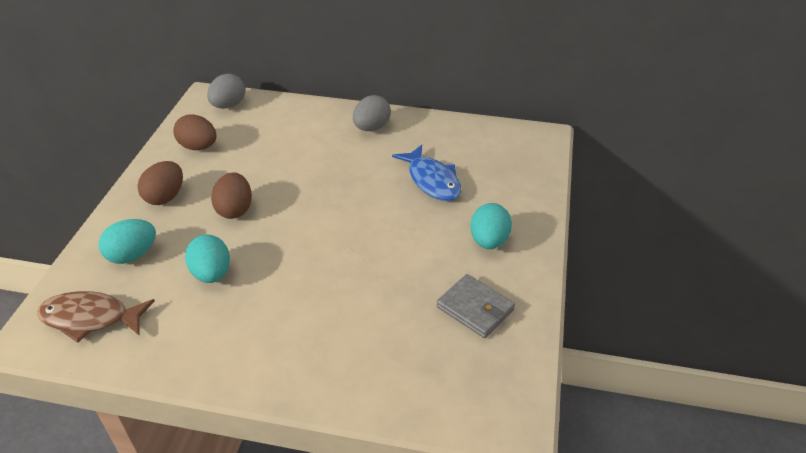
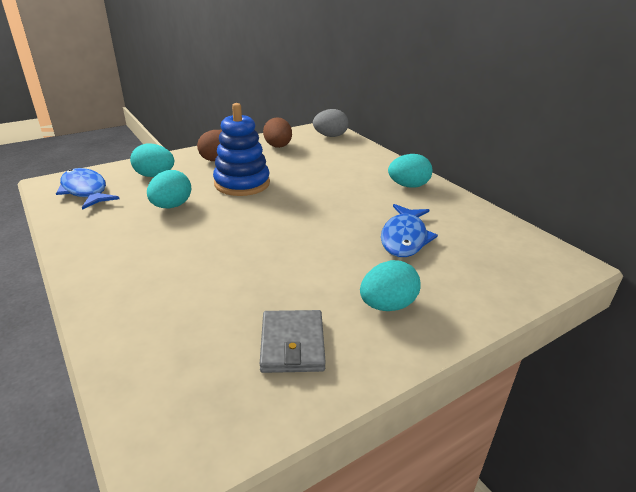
camera: 45 degrees right, 10 degrees down
(90, 318) = (85, 190): brown fish -> blue fish
(235, 209) = (242, 183): brown egg -> blue stacking toy
(371, 128) = (408, 186): grey egg -> turquoise egg

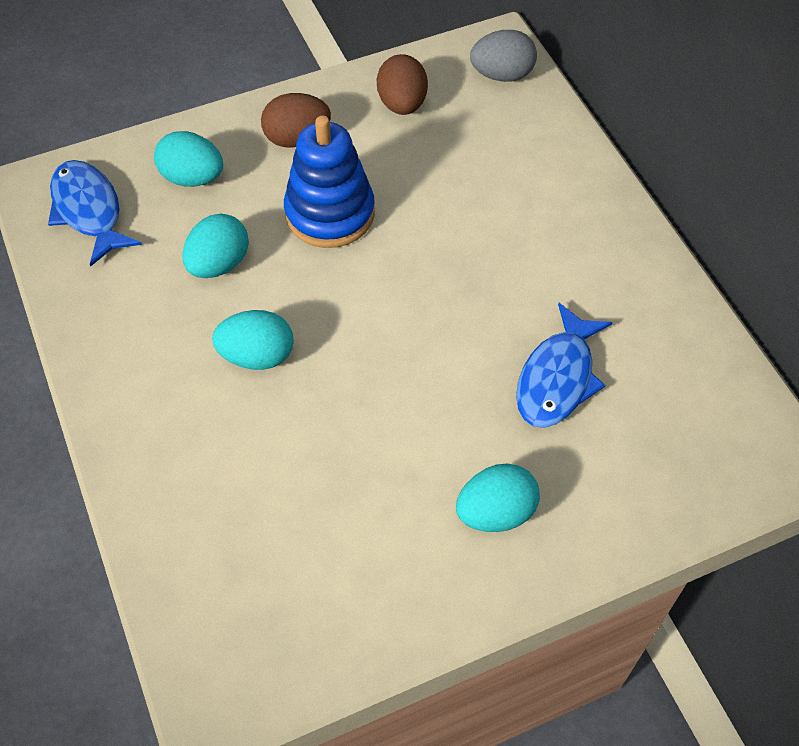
camera: 10 degrees right, 25 degrees up
(292, 344) = (362, 562): grey wallet -> none
(408, 186) = (602, 245): turquoise egg -> turquoise egg (257, 356)

